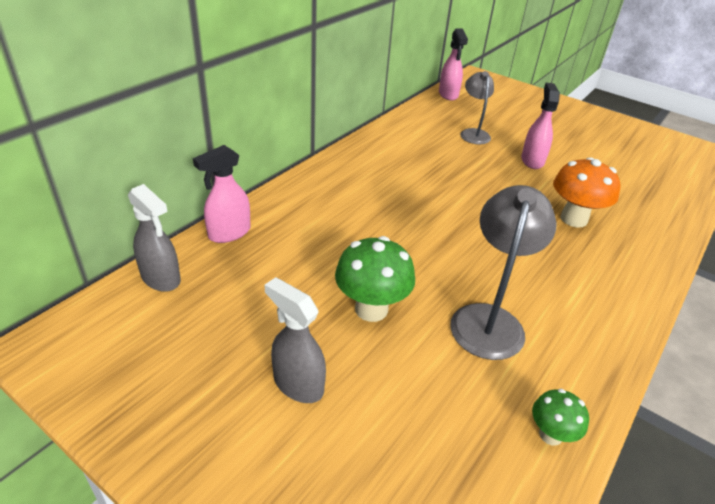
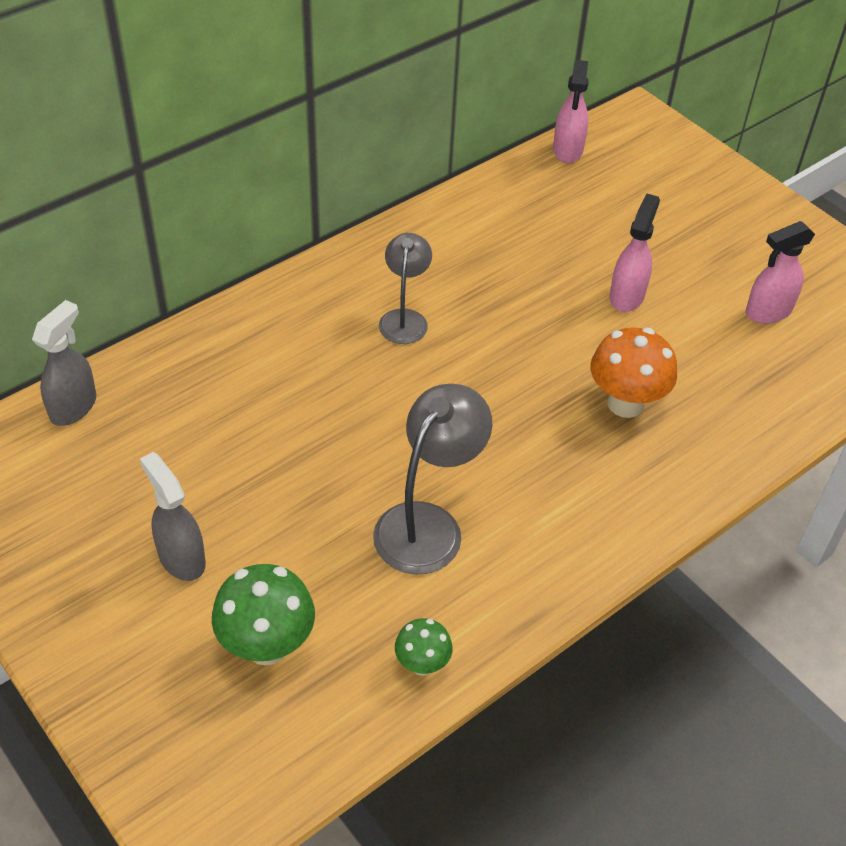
camera: 15 degrees right, 10 degrees up
(161, 278) = (74, 407): grey spray bottle -> grey spray bottle turned 120 degrees counterclockwise
(229, 233) = (166, 356): pink spray bottle -> pink spray bottle (768, 312)
(371, 309) = (295, 486): green mushroom -> green mushroom (267, 646)
(473, 133) = (565, 234): grey lamp -> grey lamp (404, 318)

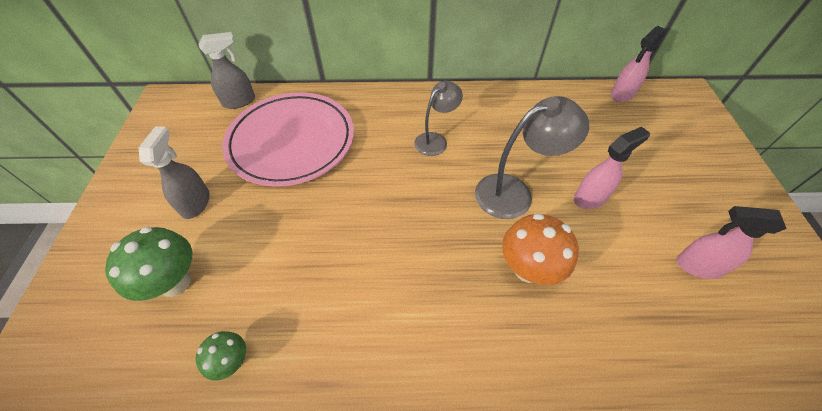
camera: 40 degrees right, 5 degrees up
(220, 418) = (292, 142): none -> pink plate
(428, 524) = (329, 268): grey lamp -> grey lamp (514, 192)

